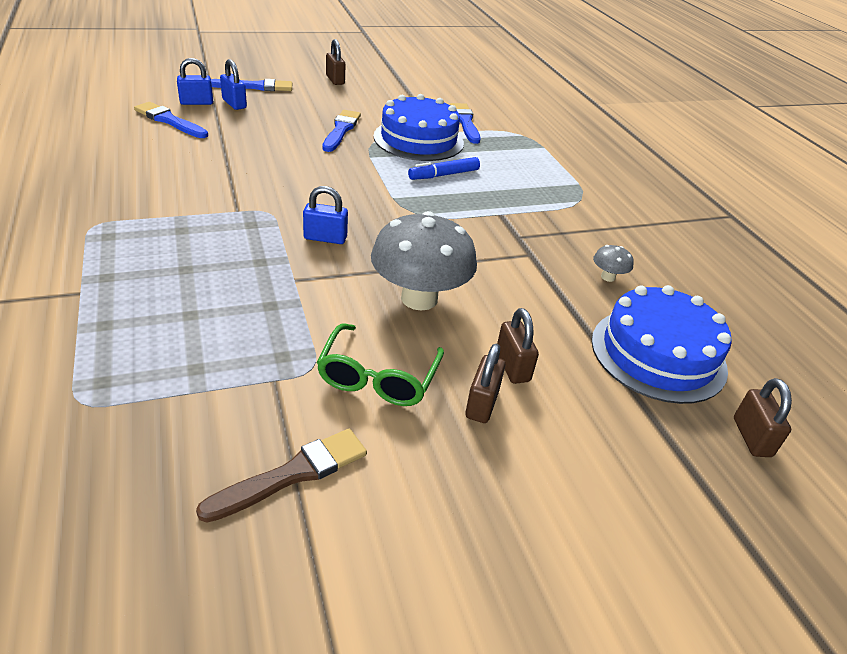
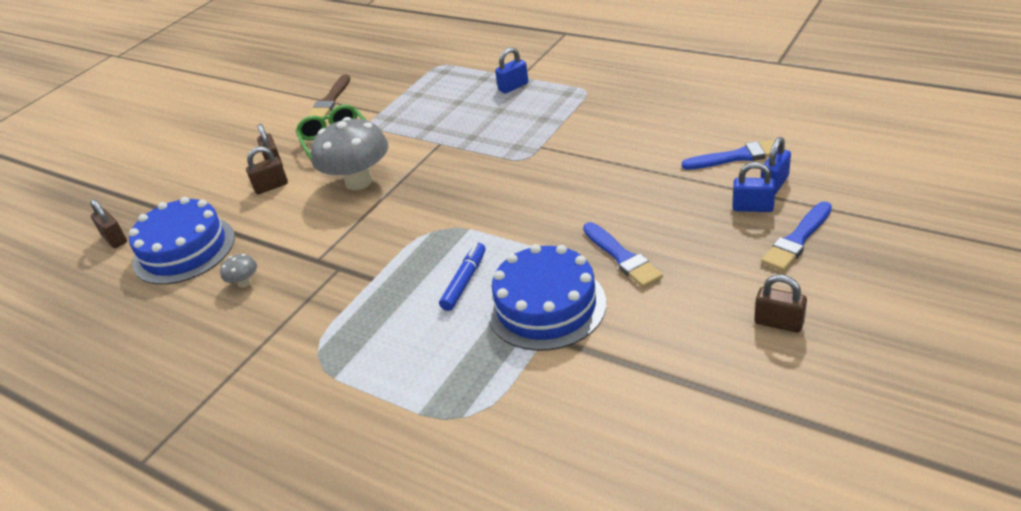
camera: 150 degrees right, 0 degrees up
(325, 238) = (462, 171): blue padlock -> blue padlock (513, 87)
(465, 122) = (546, 379): blue brush -> none
(512, 367) = (271, 186): brown padlock -> brown padlock turned 60 degrees counterclockwise

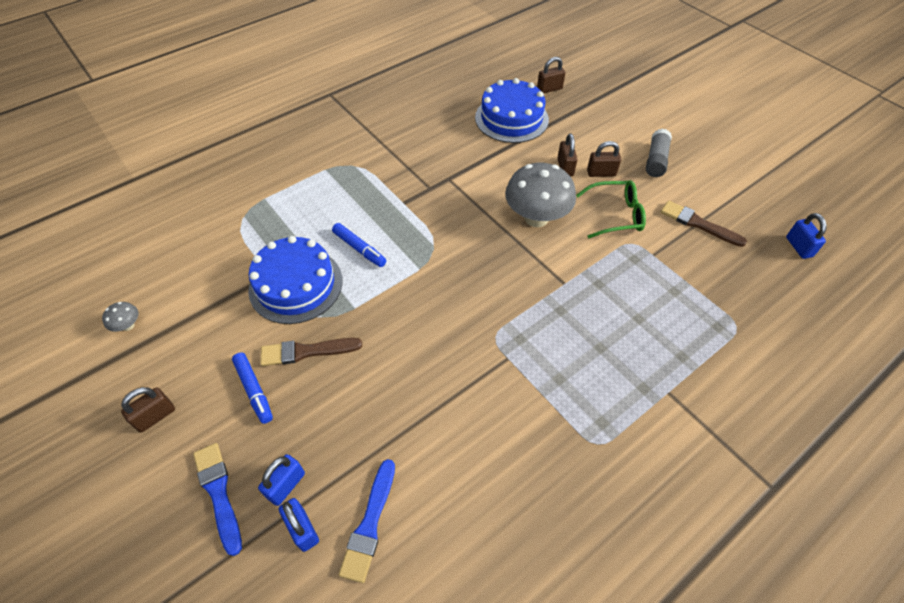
camera: 105 degrees right, 15 degrees up
(243, 139) = (656, 160): none -> grey glue stick
(244, 283) = (450, 142): grey mushroom -> grey mushroom (128, 325)
(513, 87) = (646, 377): blue padlock -> blue padlock (799, 247)
(622, 257) = (306, 351): blue brush -> brown brush
(691, 270) = (254, 390): none -> blue marker

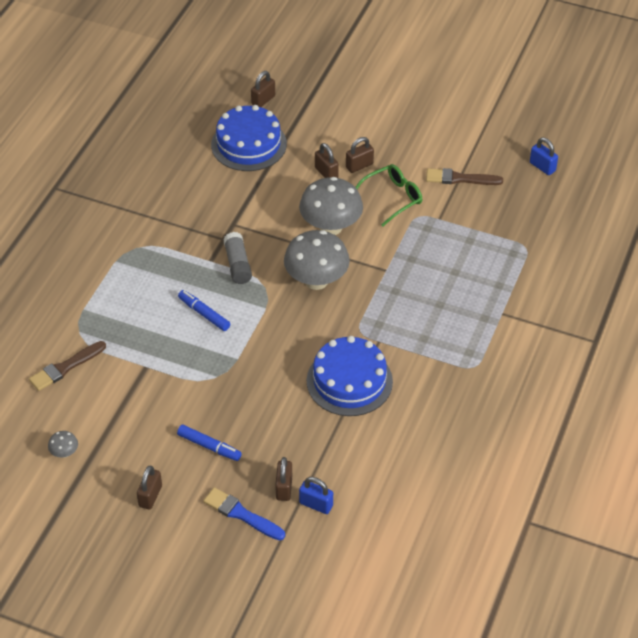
camera: 30 degrees left, 5 degrees down
(286, 485) = (284, 488): blue padlock -> brown padlock
(296, 285) = (175, 363): blue cake -> blue cake (349, 381)
(306, 351) = (226, 404): brown brush -> brown brush (65, 367)
(359, 249) = (204, 314): blue marker -> blue marker turned 150 degrees counterclockwise
(369, 524) = (357, 481): blue brush -> none
(487, 263) = (316, 280): none -> grey mushroom
(656, 160) = (397, 135): grey glue stick -> grey glue stick (237, 264)

